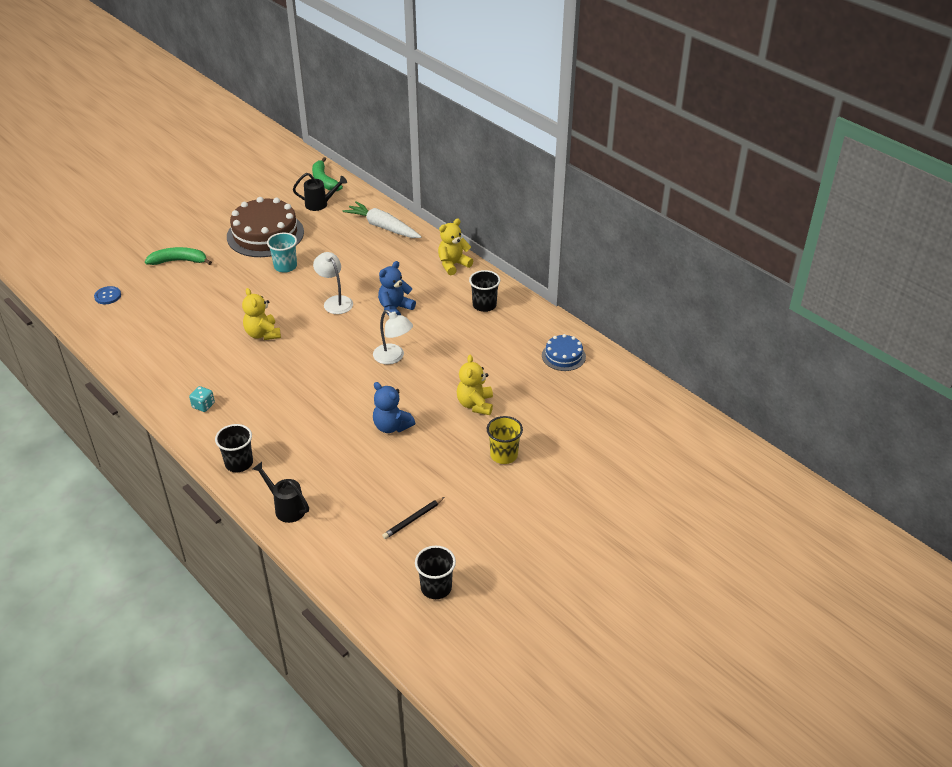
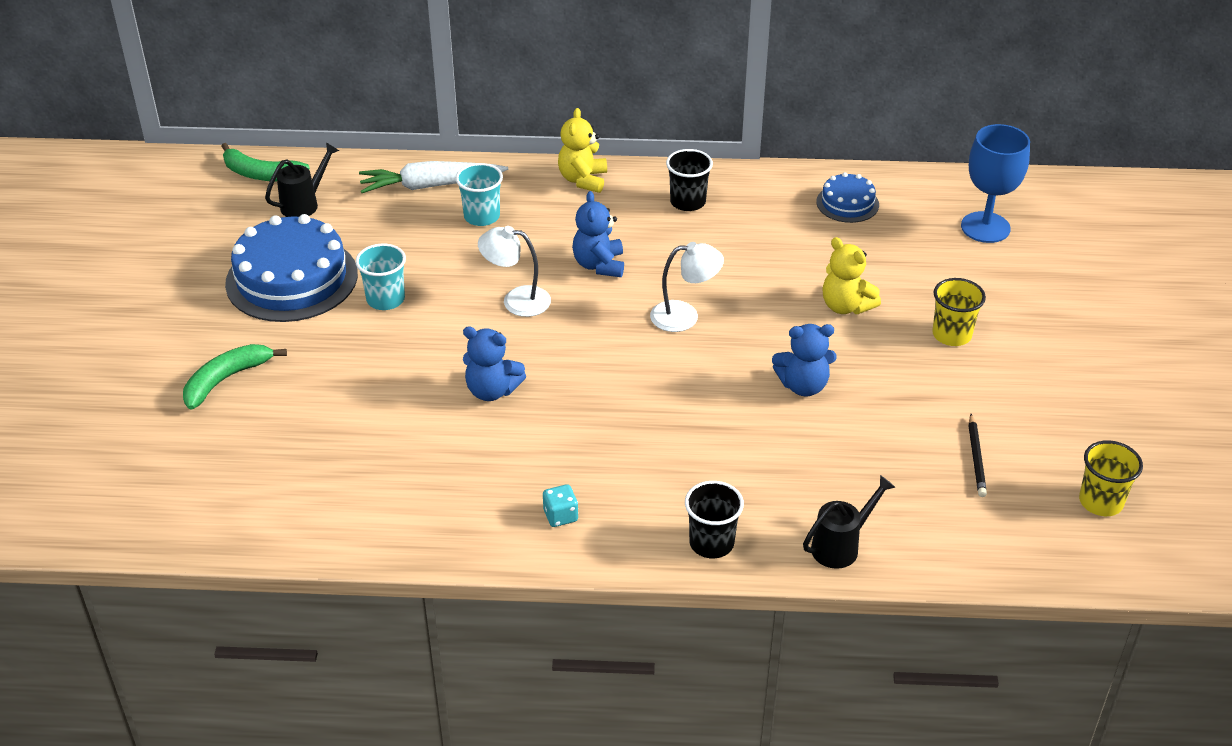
camera: 45 degrees left, 0 degrees up
(108, 296) = (197, 484): blue button -> none
(263, 334) = (492, 390): yellow teddy bear -> blue teddy bear
(265, 234) = (292, 279): brown cake -> blue cake
(286, 508) = (841, 546): black watering can -> black watering can turned 150 degrees clockwise
(381, 254) = (482, 216): none -> turquoise cup
(436, 587) = (1100, 502): black cup -> yellow cup
(617, 416) = (985, 227): none -> blue goblet

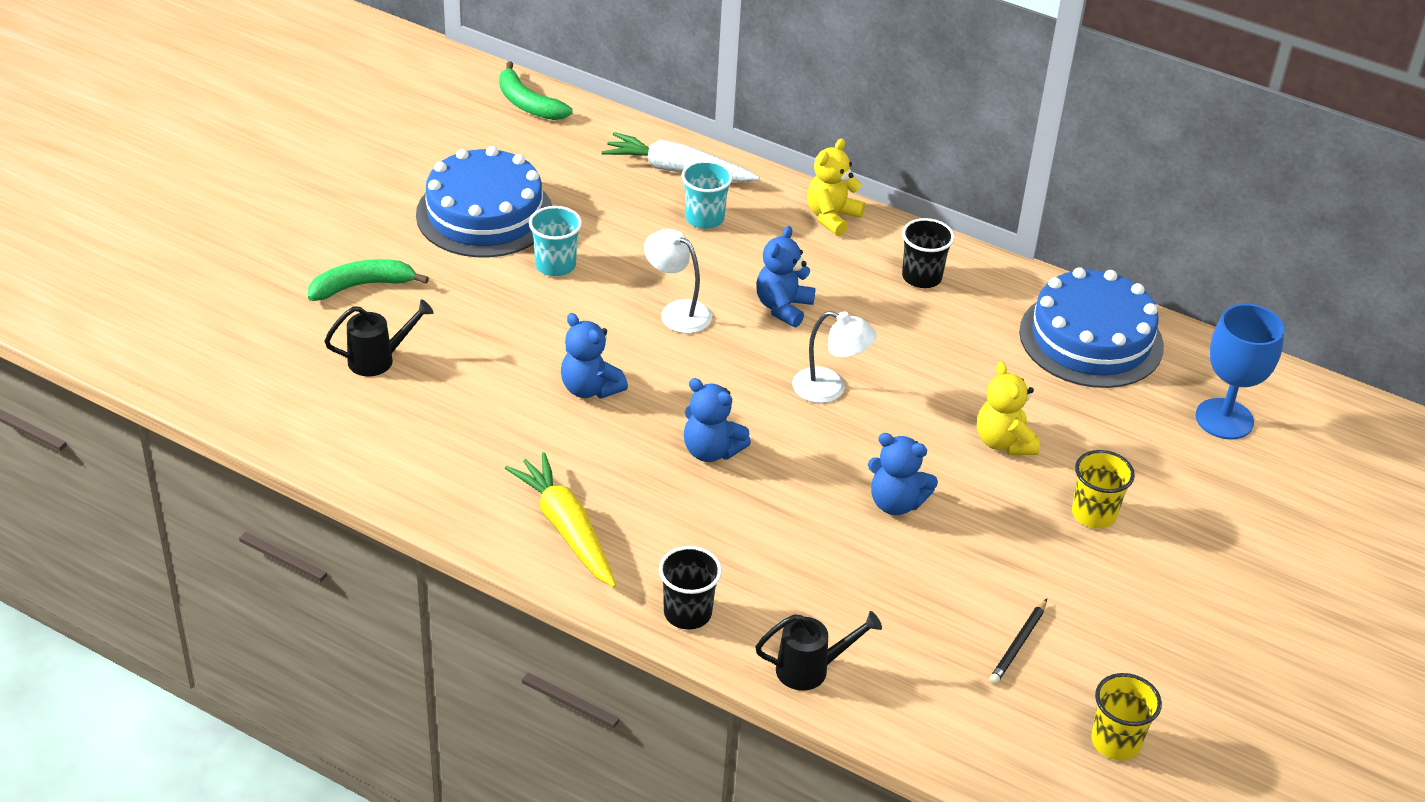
camera: 25 degrees right, 0 degrees up
(304, 204) = (546, 147): black watering can -> black watering can (378, 360)
(560, 516) = (566, 529): turquoise dice -> yellow carrot
(629, 402) = (711, 451): none -> blue teddy bear
(847, 203) = (1091, 339): blue cake -> blue cake, size x1.98

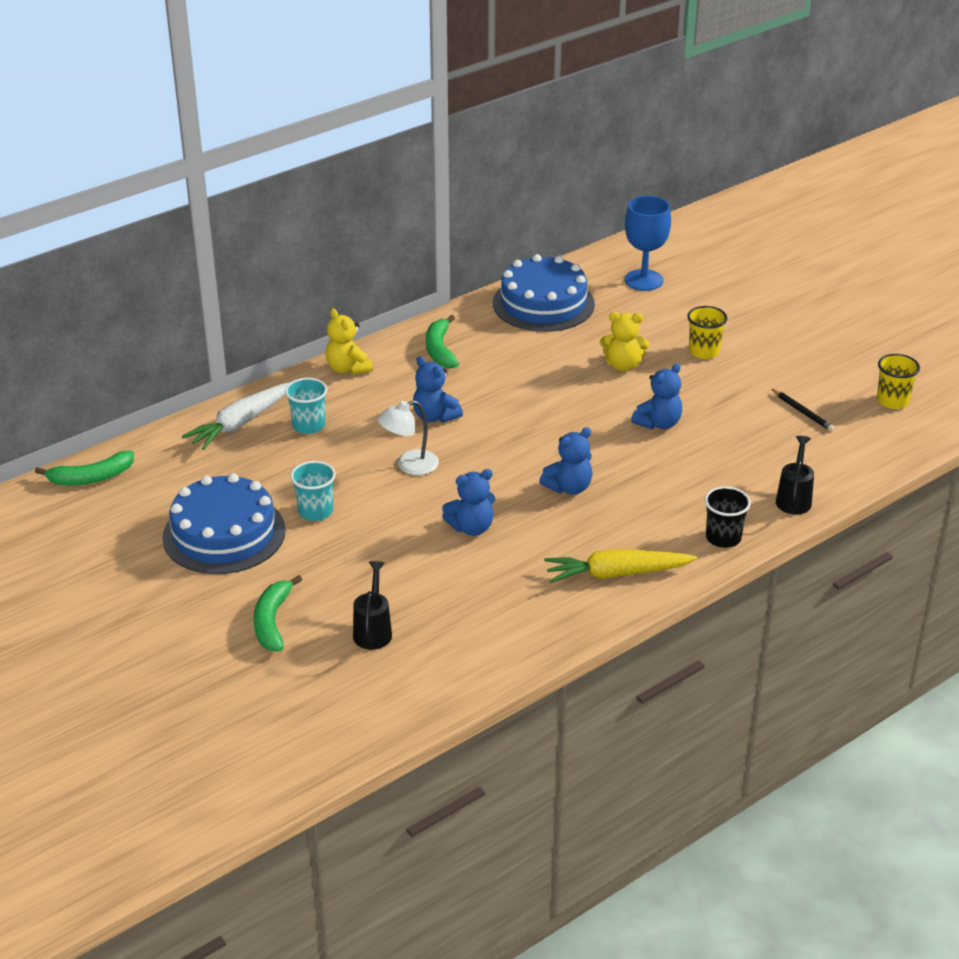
camera: 65 degrees left, 5 degrees down
(829, 389) = (533, 420): white lamp -> none
(921, 277) = (440, 350): black cup -> green banana

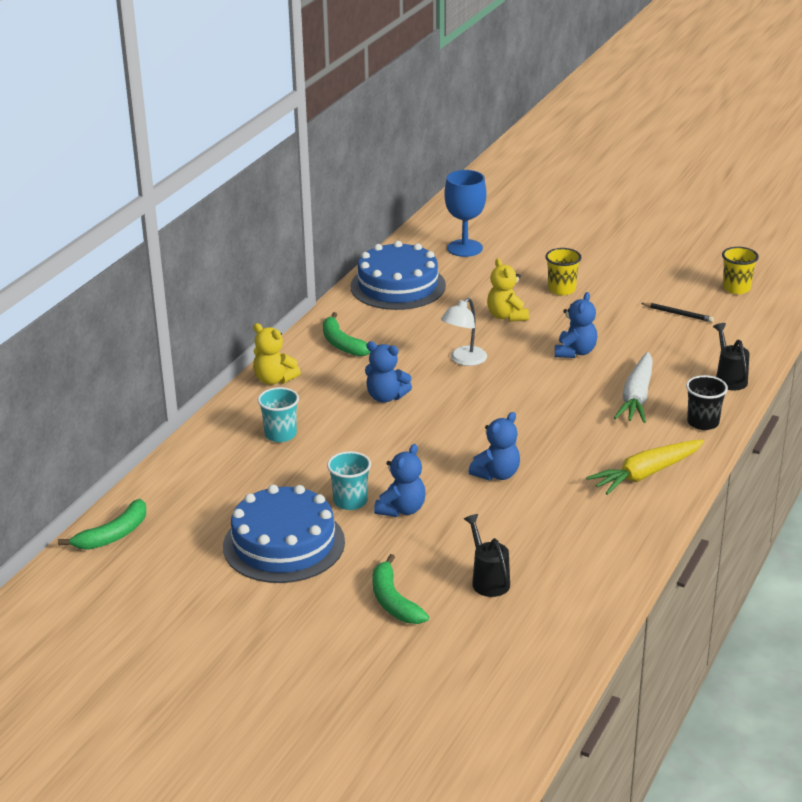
camera: 25 degrees left, 5 degrees down
(240, 423) = (216, 450): white carrot -> white carrot (636, 397)
(409, 465) = (399, 441): white lamp -> white lamp (464, 360)
(569, 487) = (548, 420): blue teddy bear -> blue teddy bear (401, 509)
(623, 365) = (506, 316): yellow teddy bear -> yellow teddy bear turned 90 degrees clockwise

